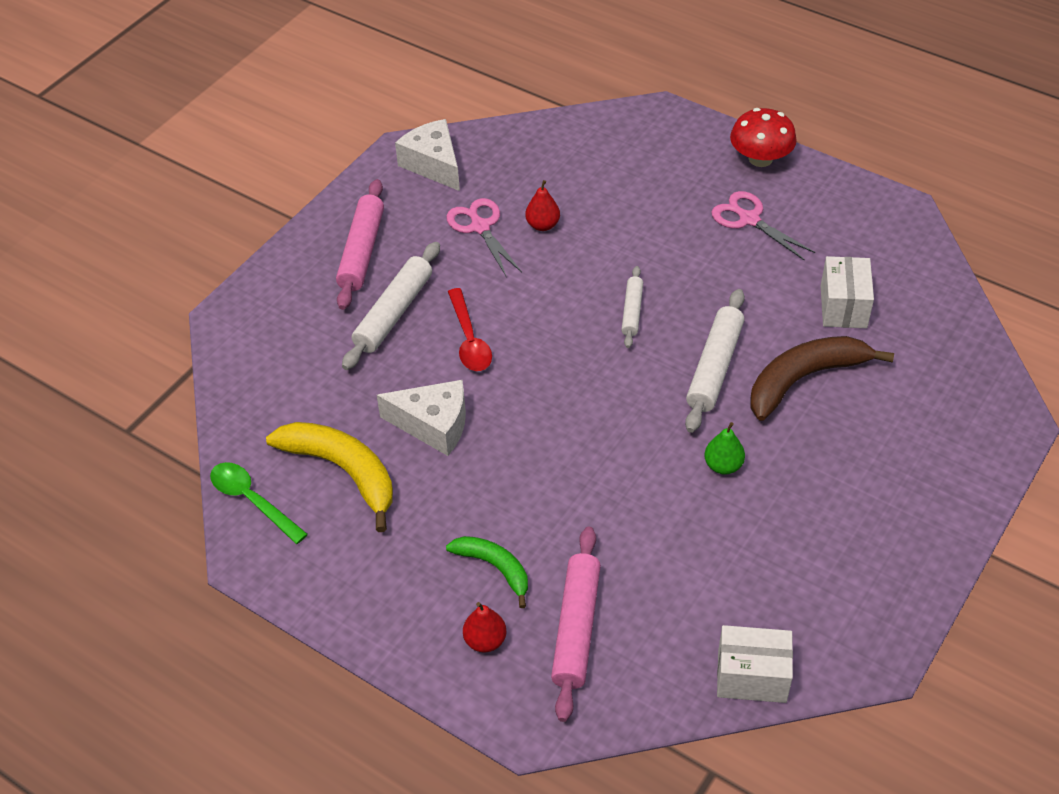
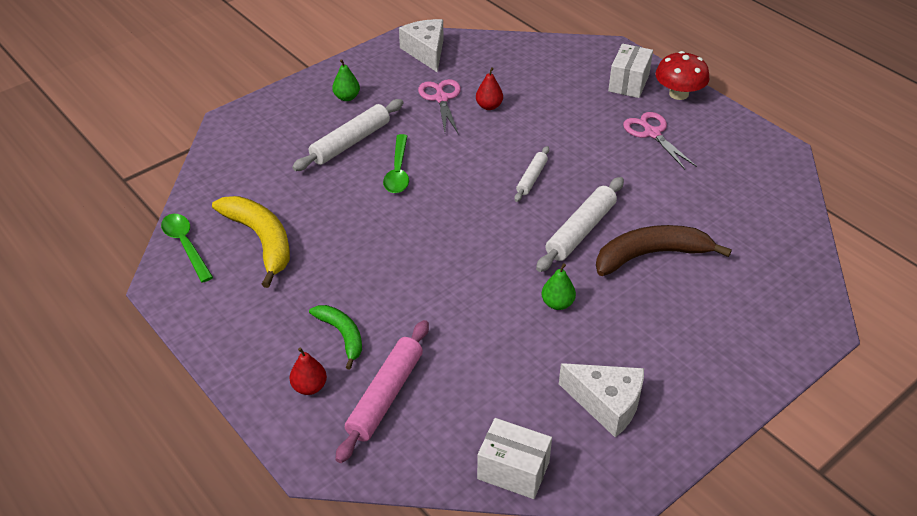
camera: 15 degrees right, 5 degrees down
(361, 251) = (347, 97): pink rolling pin -> green pear
(433, 425) = (343, 223): white cheese -> white cheese (606, 404)
(469, 339) = (398, 171): red spoon -> green spoon
(843, 306) = (705, 209): white box -> white box (628, 83)

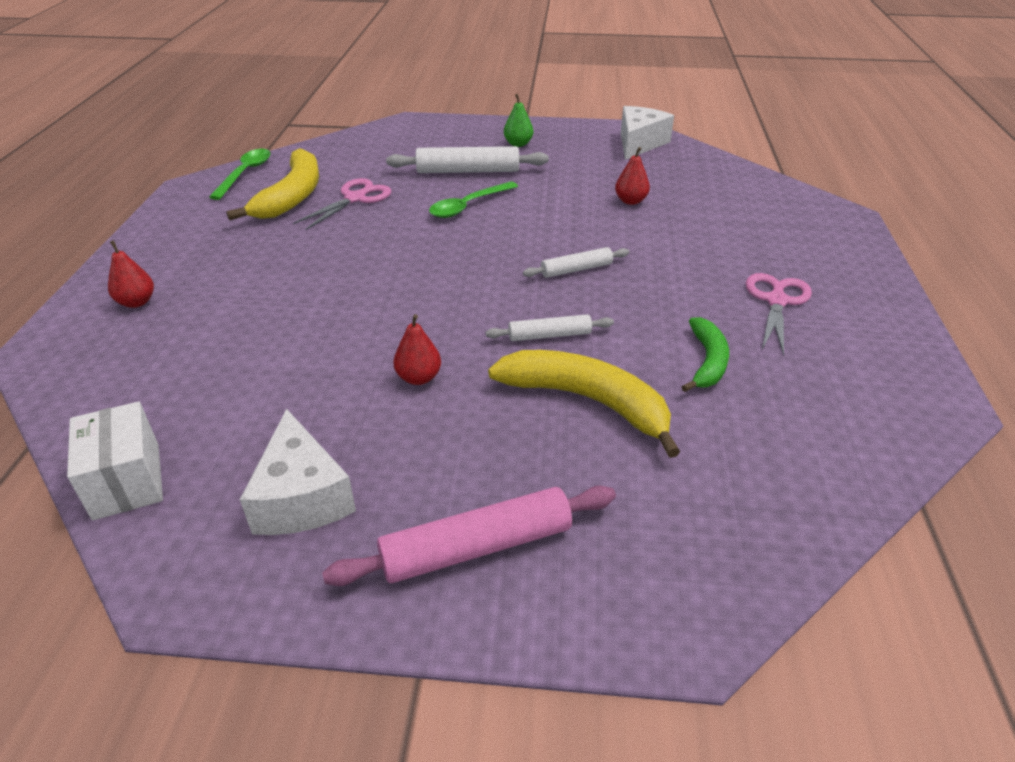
camera: 45 degrees right, 5 degrees down
(342, 335) = (221, 285): green banana -> green banana (707, 362)
(385, 395) = (164, 345): pink rolling pin -> pink rolling pin (476, 547)
(441, 98) = (596, 177): pink scissors -> pink scissors (355, 198)
(557, 303) = (418, 378): green pear -> red pear
(580, 230) = (549, 335): white rolling pin -> white rolling pin, size x0.58
(628, 83) = (818, 249): white box -> none
(651, 255) = (588, 401): brown banana -> yellow banana
(678, 94) = (870, 285): red mushroom -> none

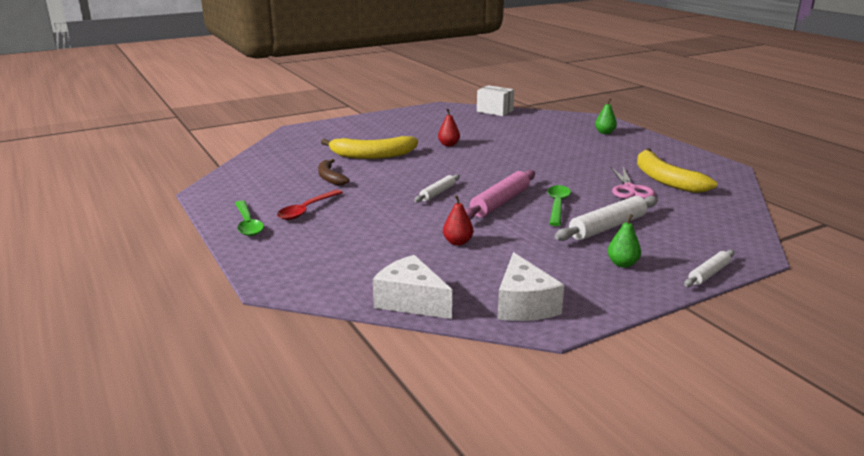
camera: 145 degrees right, 15 degrees down
(137, 302) = (604, 132): red pear -> green pear
(245, 174) = (726, 181): green spoon -> green spoon (247, 224)
(302, 497) = (438, 120): white cheese -> white cheese (411, 301)
(476, 547) = (372, 126): pink rolling pin -> pink rolling pin (500, 203)
(549, 335) = (414, 167): white rolling pin -> white rolling pin (709, 274)
(707, 362) = (330, 178): green banana -> brown banana
(776, 301) = (306, 210): pink scissors -> red spoon

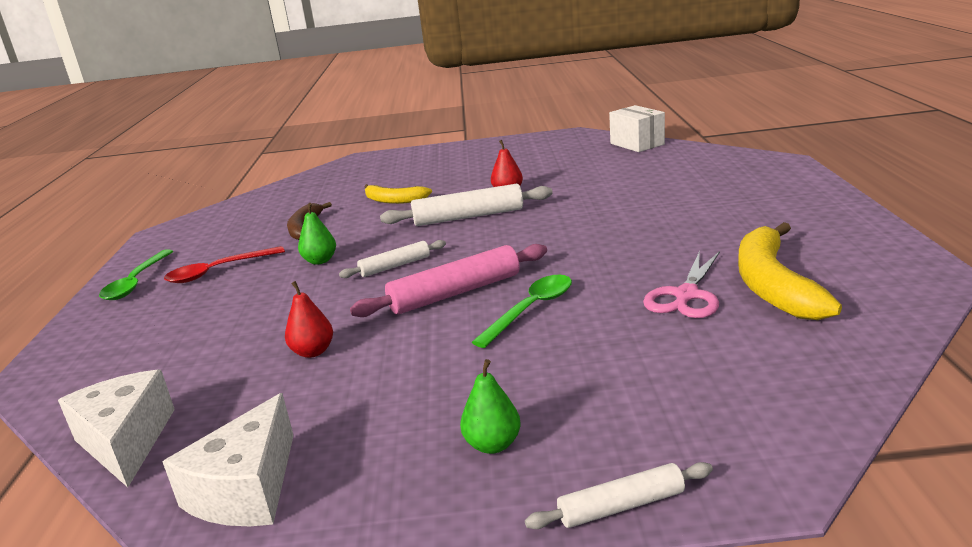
camera: 30 degrees right, 0 degrees up
(372, 155) = (394, 200): yellow banana -> yellow banana, size x0.60
(604, 132) = (767, 188): green pear -> green pear (320, 261)
(607, 227) = (559, 364): white rolling pin -> white rolling pin (468, 217)

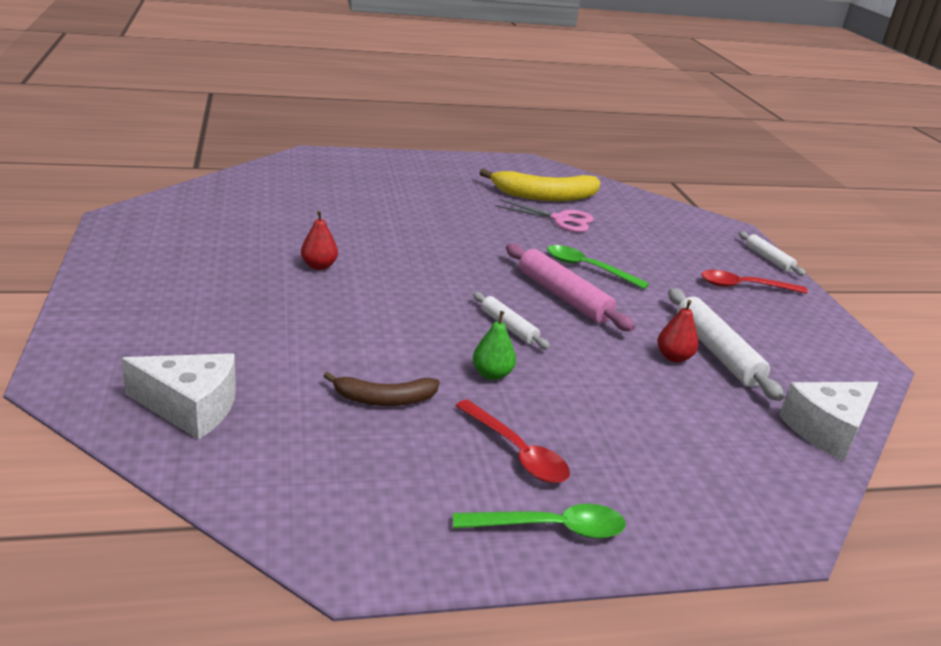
camera: 105 degrees left, 5 degrees up
(247, 489) = (831, 363): white cheese -> white cheese (190, 407)
(394, 200) = (308, 336): yellow banana -> none
(468, 217) = (387, 289): white rolling pin -> white rolling pin (717, 352)
(493, 445) = (744, 286): green pear -> red spoon
(637, 144) = (202, 193): white box -> none

